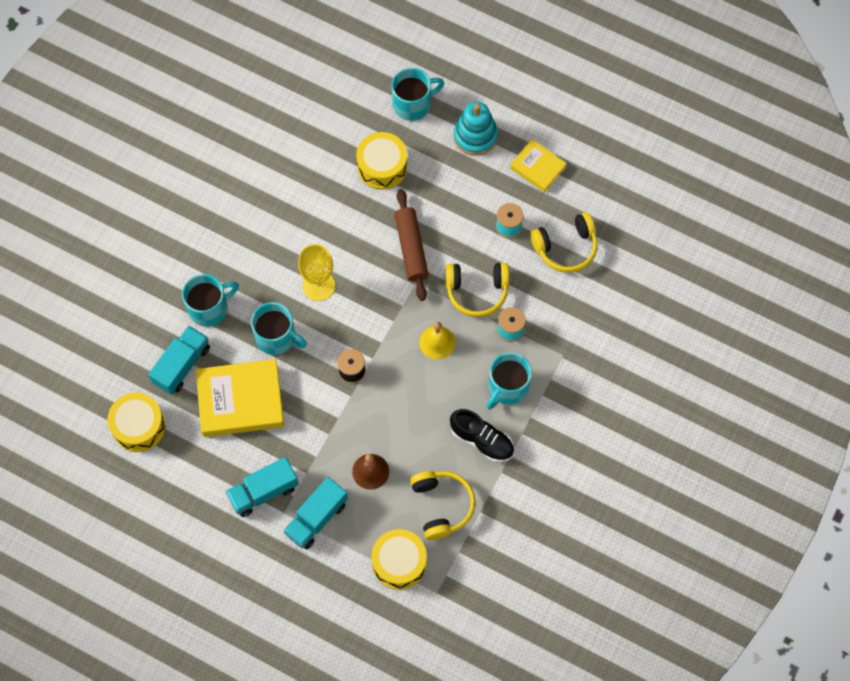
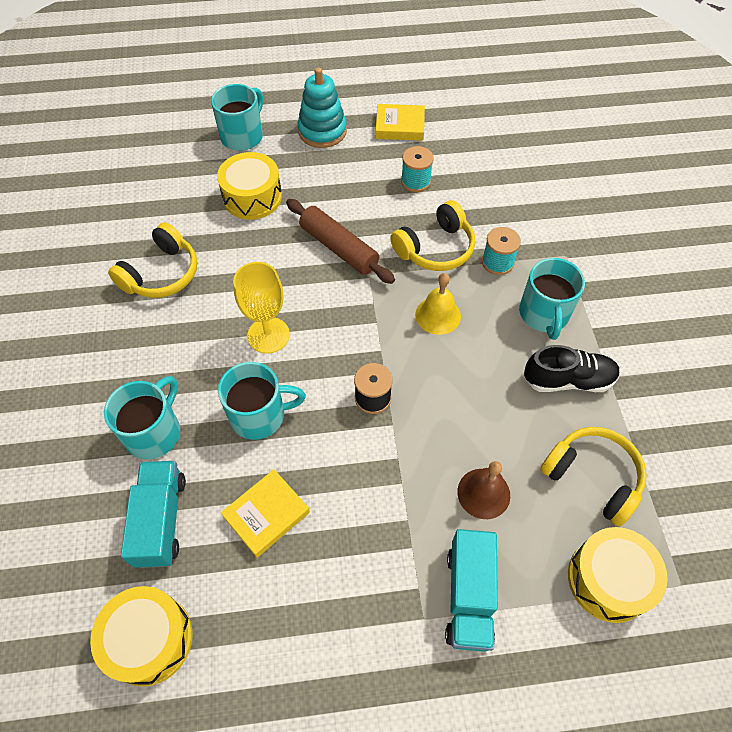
camera: 35 degrees left, 10 degrees down
(240, 401) = (266, 515): yellow book -> yellow book, size x0.57
(263, 492) = (378, 610): turquoise truck -> none
(566, 247) = (482, 170): yellow headphones -> yellow headphones (161, 274)

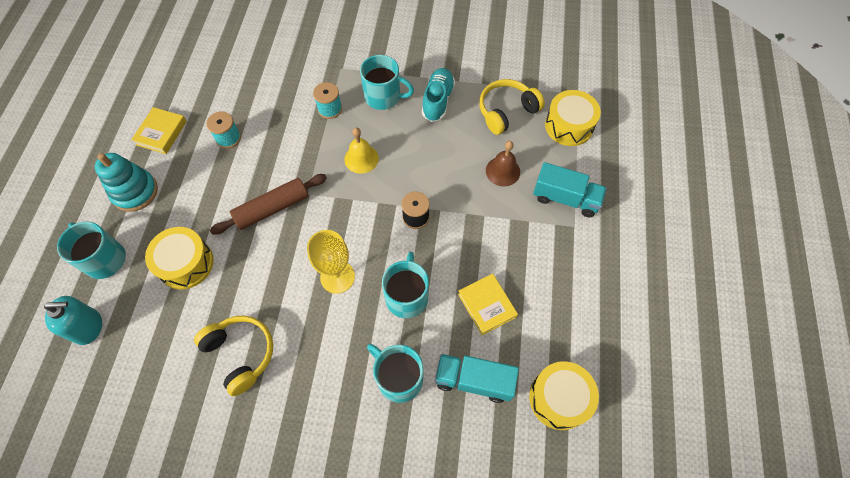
camera: 75 degrees left, 5 degrees up
(171, 150) = (88, 327): none -> turquoise soap dispenser
(435, 248) = (301, 143): yellow headphones -> none
(568, 380) = (437, 101): black shoe -> turquoise shoe

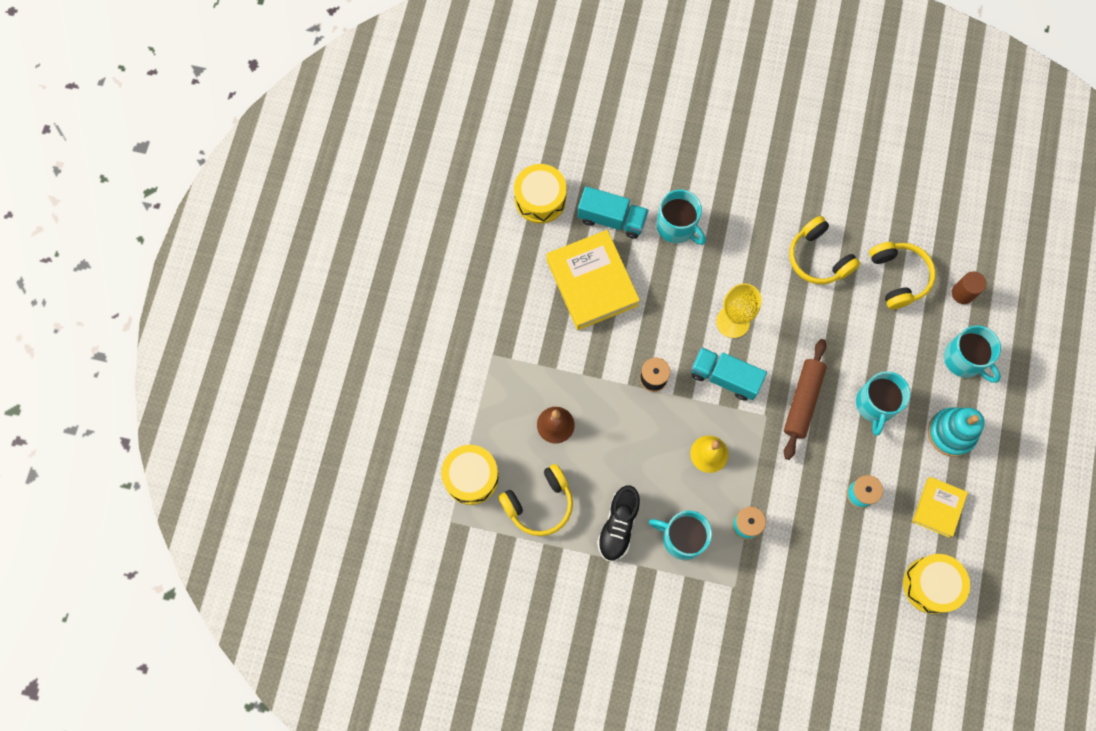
camera: 175 degrees left, 10 degrees up
(88, 327) = (962, 293): turquoise soap dispenser -> brown cylinder
(155, 339) = (898, 277): none -> yellow headphones
(186, 263) = (882, 348): yellow drum -> yellow drum (931, 585)
(272, 208) = (802, 401): brown rolling pin -> brown rolling pin turned 45 degrees counterclockwise
(407, 296) = (666, 297): turquoise mug -> turquoise mug (875, 405)
(437, 101) = (618, 526): turquoise shoe -> black shoe
(487, 305) = (592, 282): yellow book -> yellow book, size x1.77
(565, 198) = (494, 386): turquoise truck -> turquoise truck (725, 377)

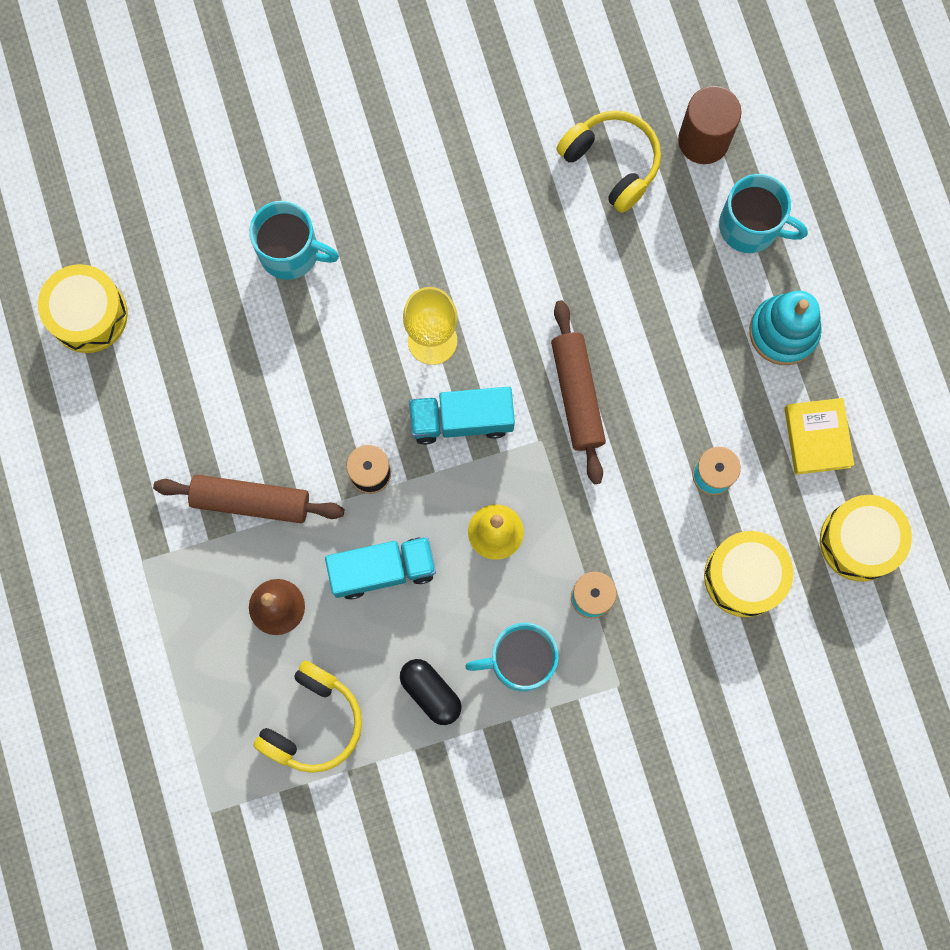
camera: 30 degrees left, 5 degrees up
(471, 477) = (204, 739): yellow drum -> yellow drum (744, 576)
(574, 356) = (251, 501): none -> brown rolling pin
(592, 282) = (220, 390): yellow book -> none
(611, 219) = (199, 289): turquoise truck -> turquoise truck (382, 570)
(618, 526) = (431, 692): black shoe -> black capsule
(818, 258) = (497, 194): yellow headphones -> none
(875, 405) = (671, 348): turquoise mug -> none
(962, 293) = (703, 140): brown cylinder -> brown cylinder, size x1.52

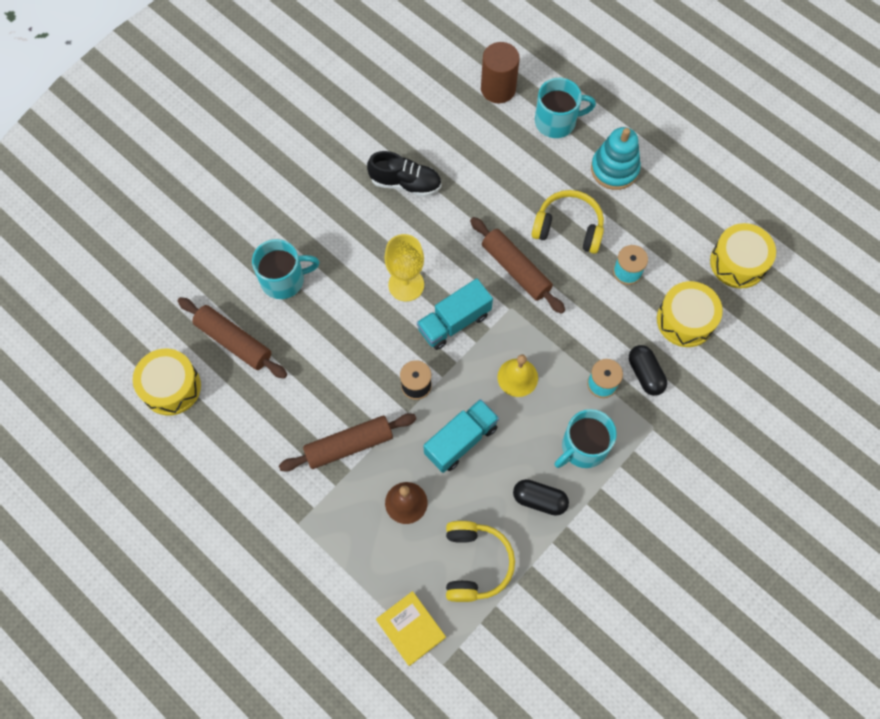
camera: 30 degrees left, 10 degrees down
(190, 298) = (234, 341): none -> brown rolling pin
(509, 206) = (405, 183): none -> black shoe
(612, 163) = (452, 128): yellow headphones -> yellow headphones (568, 228)
(651, 615) = (645, 374): none -> black capsule
(817, 437) = (673, 217): yellow book -> yellow book (410, 629)

